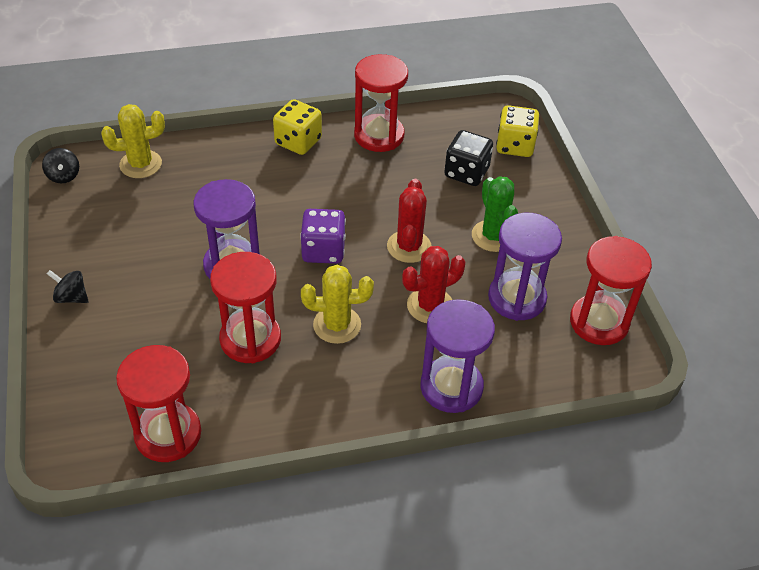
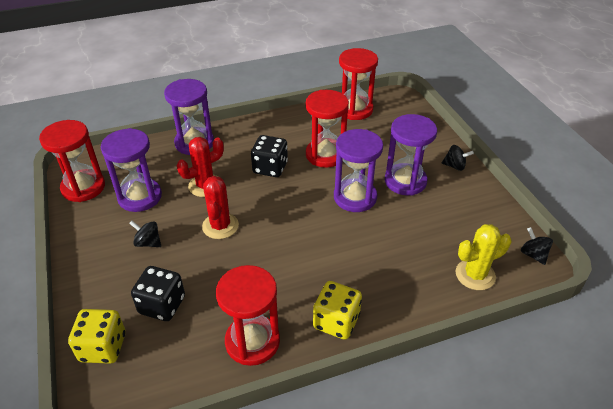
camera: 175 degrees right, 5 degrees down
(155, 281) = (405, 181): none -> purple hourglass
(323, 250) = (289, 215): purple dice -> none
(337, 325) = (270, 168): yellow cactus -> black dice
(493, 236) = (148, 243): green cactus -> black spinning top

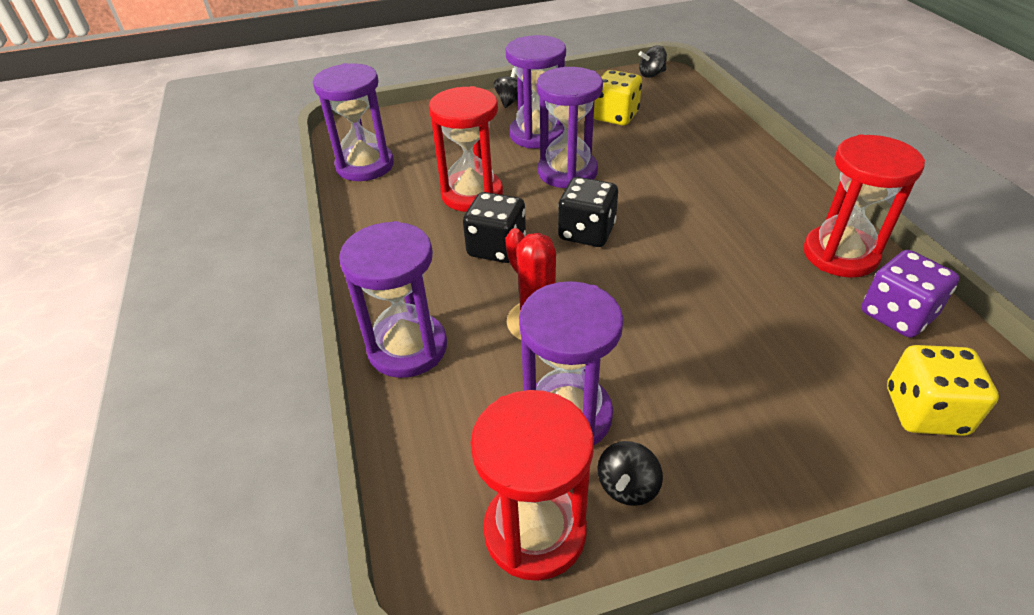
camera: 85 degrees left, 0 degrees up
(148, 243) = (688, 385): black spinning top -> black spinning top (627, 486)
(162, 305) = (816, 349): black dice -> black dice (586, 232)
(184, 359) = (897, 315): none -> purple dice
(220, 226) = (636, 296): red cactus -> none
(336, 321) = (782, 191): yellow dice -> yellow dice (615, 116)
(354, 109) = (365, 165): red hourglass -> purple hourglass
(475, 275) = (686, 105): yellow cactus -> none

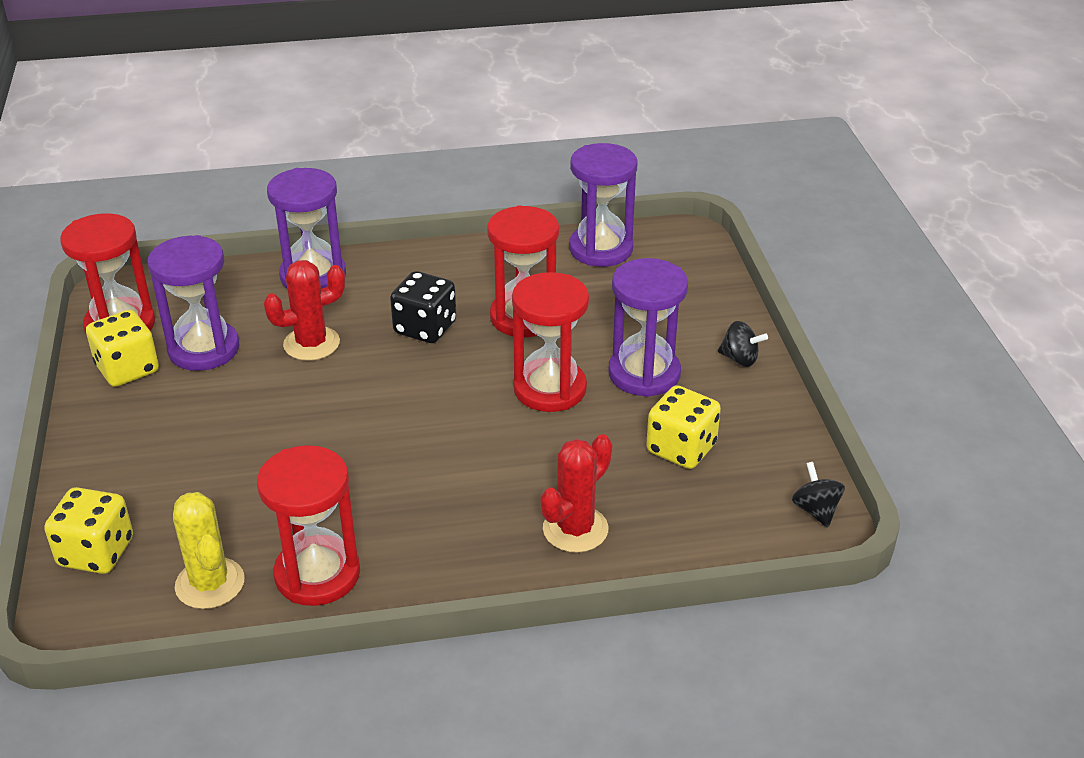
camera: 95 degrees right, 5 degrees down
(567, 172) = (550, 389): purple hourglass -> red hourglass
(586, 232) = (428, 388): black dice -> none
(627, 486) = (127, 369): black spinning top -> yellow dice
(716, 148) = (575, 529): none -> red cactus
(897, 315) = (210, 583): purple dice -> yellow cactus

